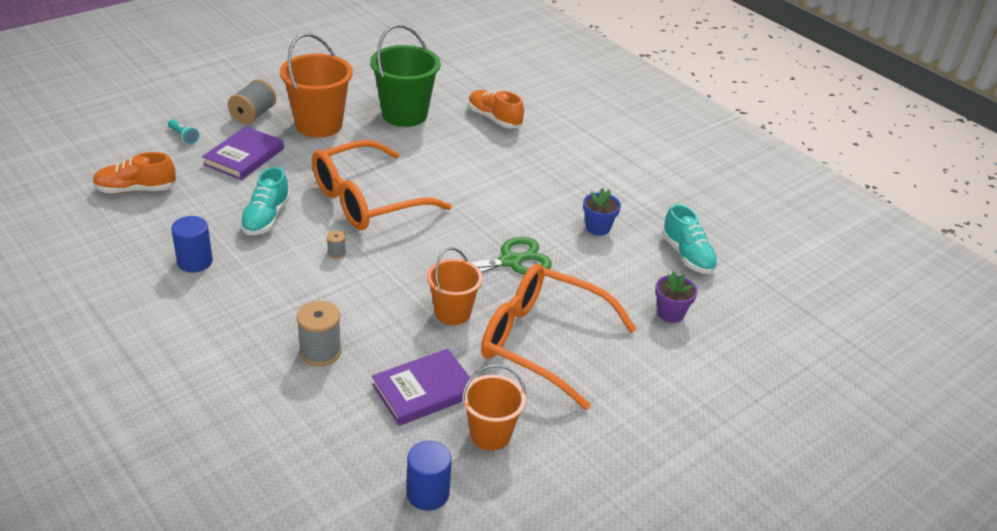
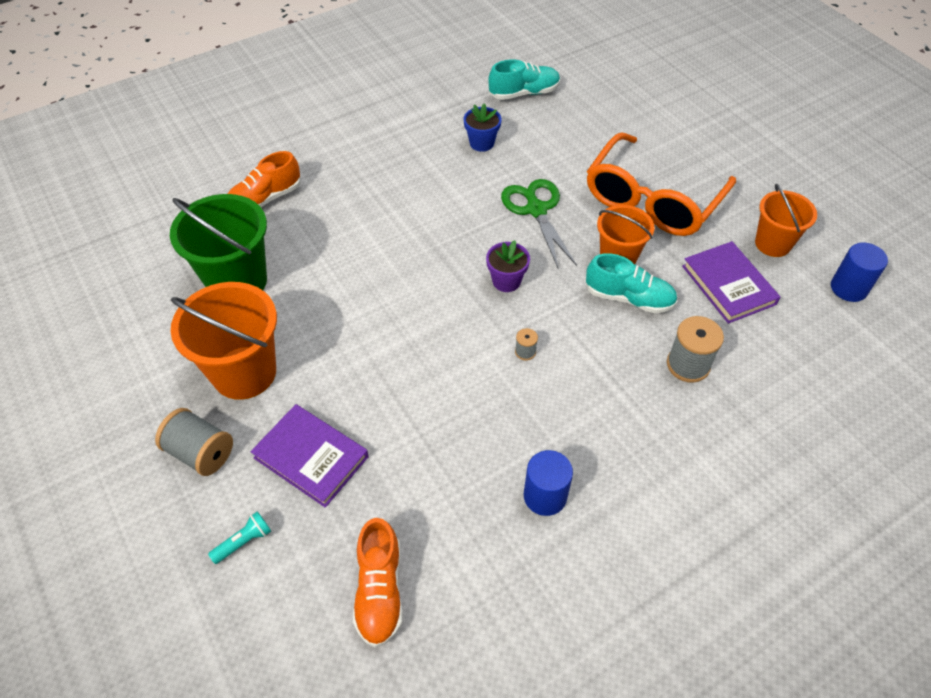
camera: 80 degrees left, 15 degrees up
(266, 218) = (456, 424): turquoise shoe -> turquoise shoe (629, 298)
(368, 200) = (423, 321): orange glasses -> none
(670, 313) = (605, 116): purple flower pot -> purple flower pot (506, 281)

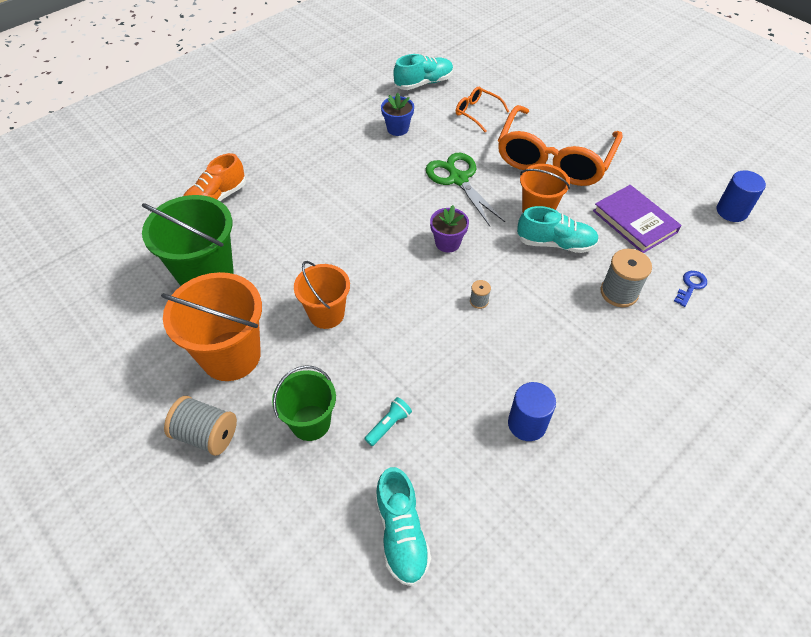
camera: 10 degrees left, 0 degrees up
(244, 541) = (266, 510): turquoise flashlight -> turquoise flashlight (389, 425)
(311, 457) = (310, 422): purple book -> green bucket
(379, 591) = (401, 533): orange shoe -> turquoise shoe
(577, 135) = (477, 113): none -> orange glasses
(773, 243) = (661, 183): orange bucket -> orange bucket (326, 314)
(774, 369) = (690, 286): none -> blue key

